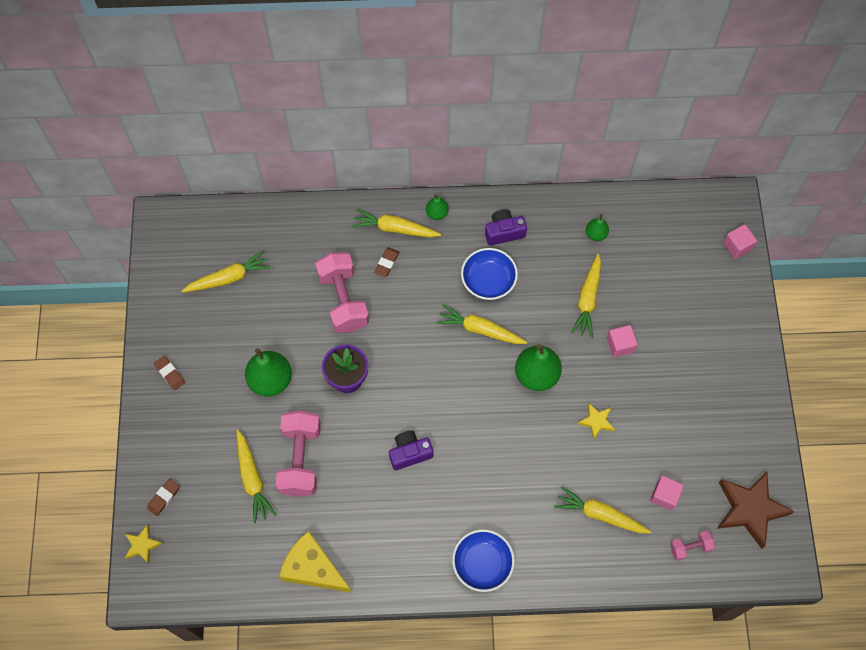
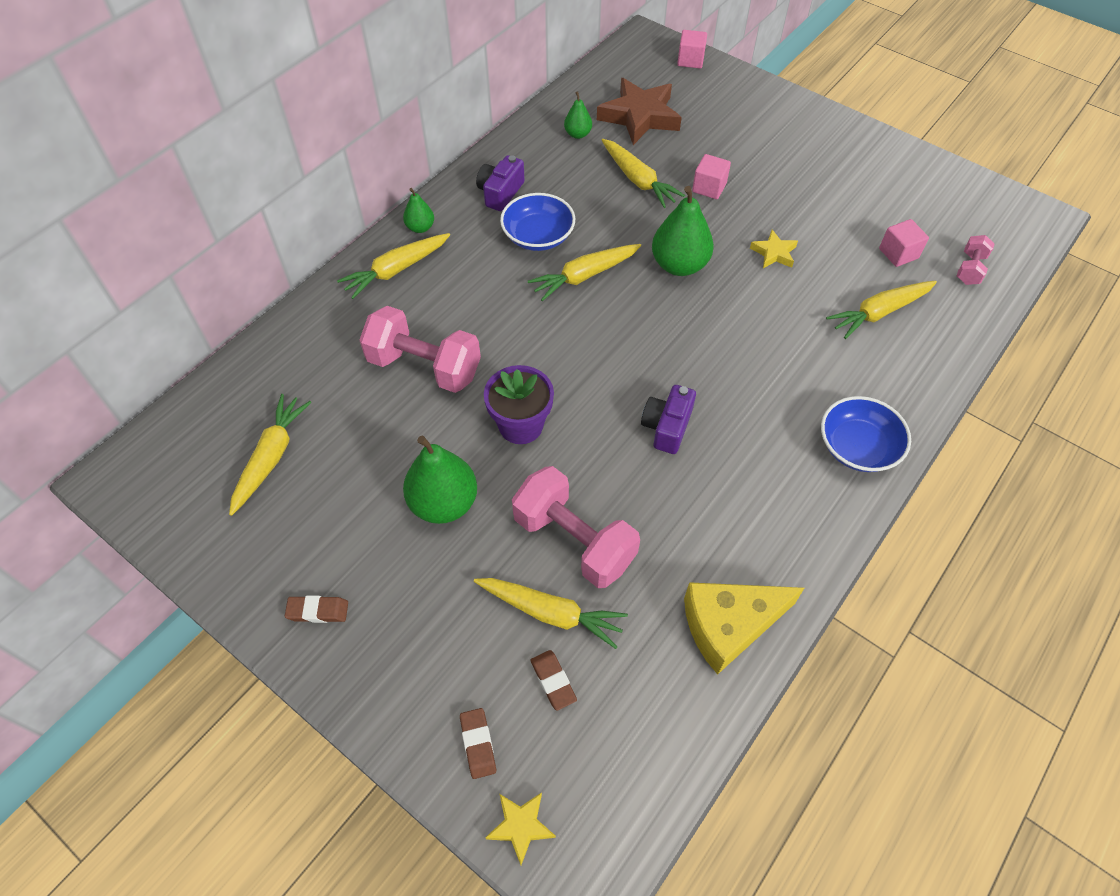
camera: 50 degrees left, 10 degrees down
(387, 263) = (426, 302): brown eraser -> brown eraser (553, 681)
(750, 509) = (961, 205): brown star -> brown star (639, 116)

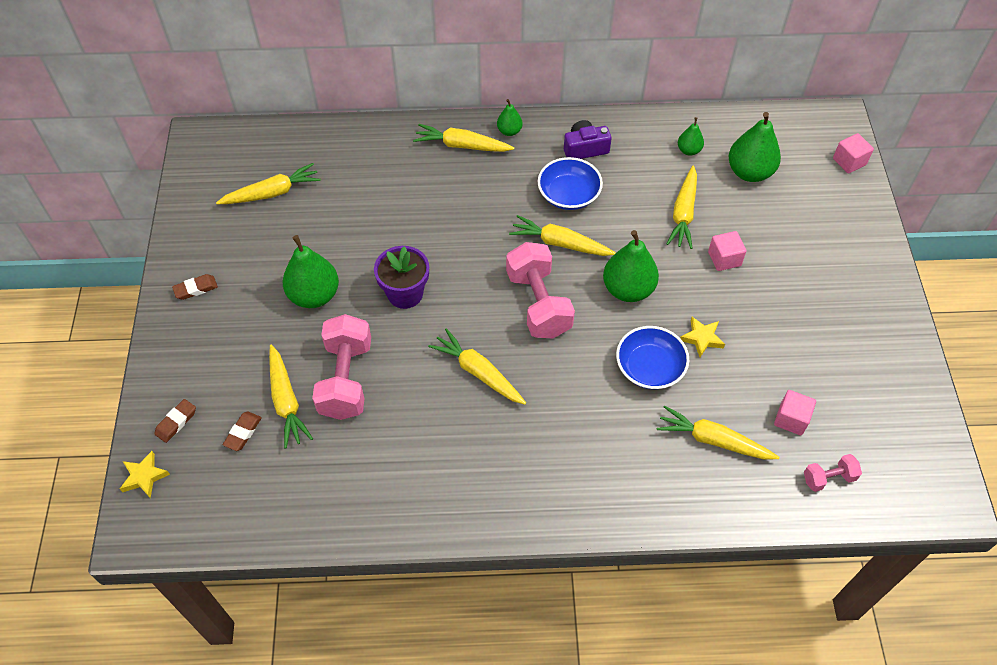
camera: 50 degrees right, 0 degrees up
(318, 611) = (196, 289): brown eraser -> brown eraser turned 75 degrees counterclockwise
(424, 366) = (402, 214): pink dumbbell -> pink dumbbell (538, 303)
(639, 116) = (749, 172): brown star -> green pear
(667, 427) = (478, 372): purple camera -> yellow carrot
(729, 625) = (356, 503): yellow cheese -> none
(857, 447) = (569, 497): blue bowl -> blue bowl (649, 368)

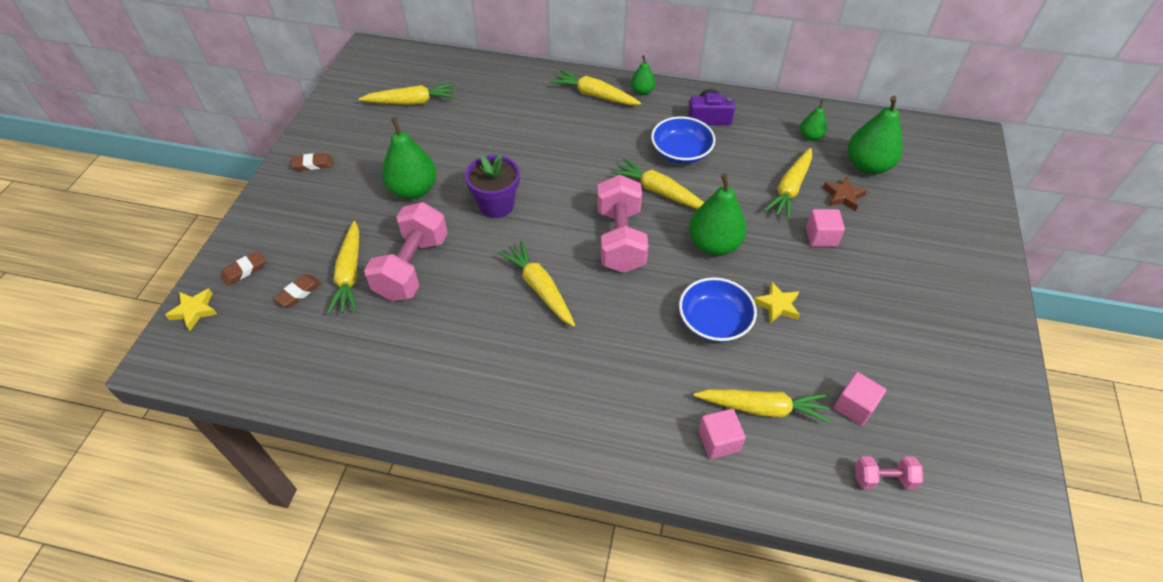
camera: 15 degrees right, 5 degrees down
(713, 440) = (762, 408): yellow carrot -> yellow carrot turned 150 degrees clockwise
(734, 210) = (843, 196): none -> brown star
(849, 161) = (975, 175): pink cube -> pink cube (718, 441)

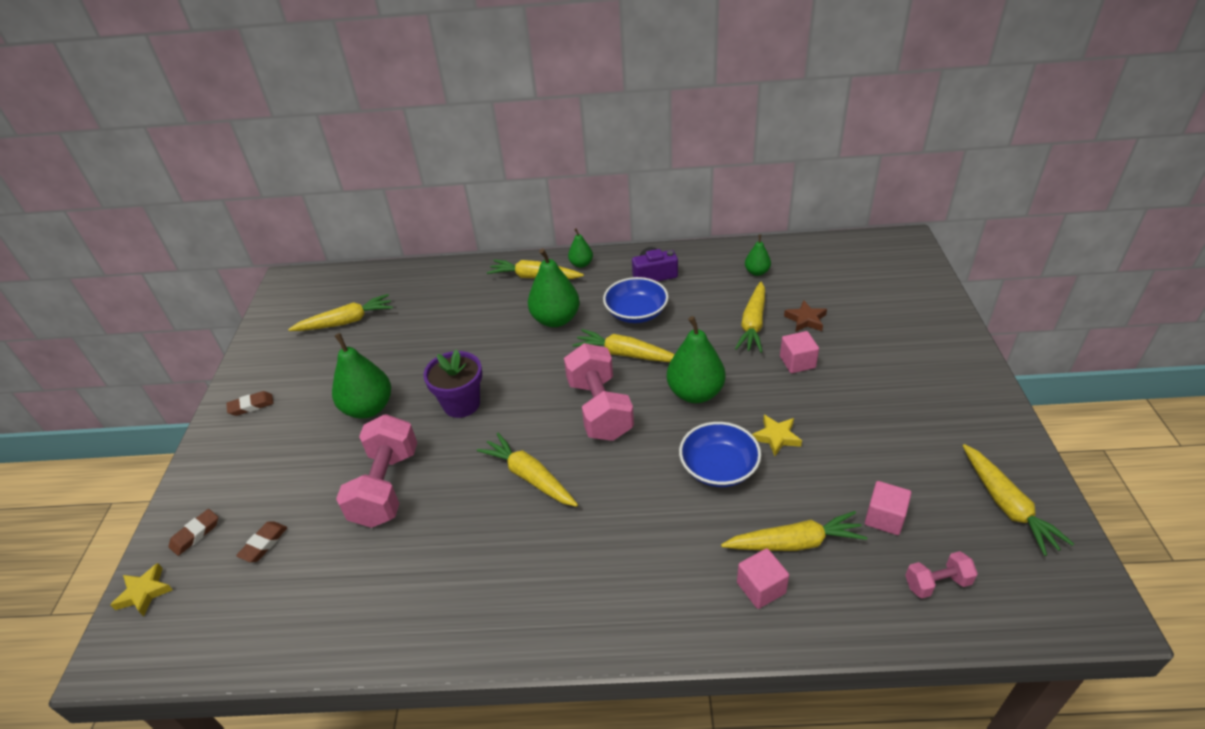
camera: 10 degrees left, 10 degrees down
(350, 274) = (318, 510): yellow carrot -> yellow carrot (1006, 505)
(867, 166) = (819, 287): green pear -> green pear (556, 319)

